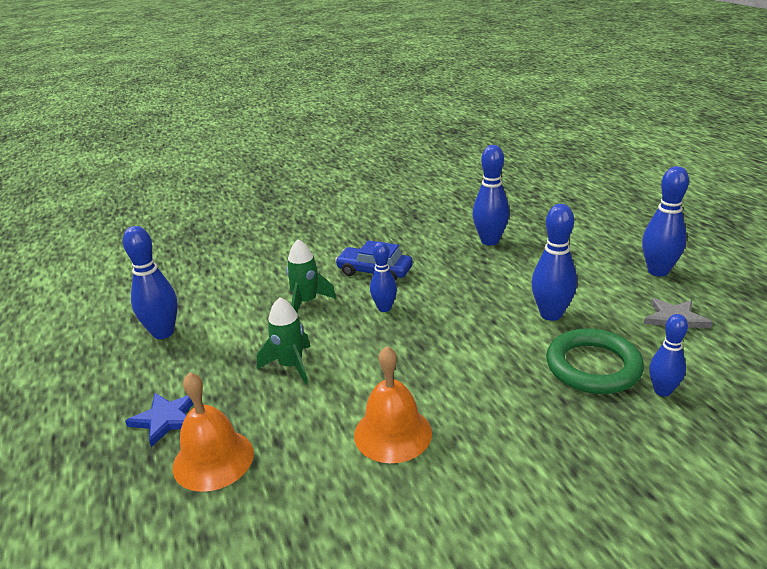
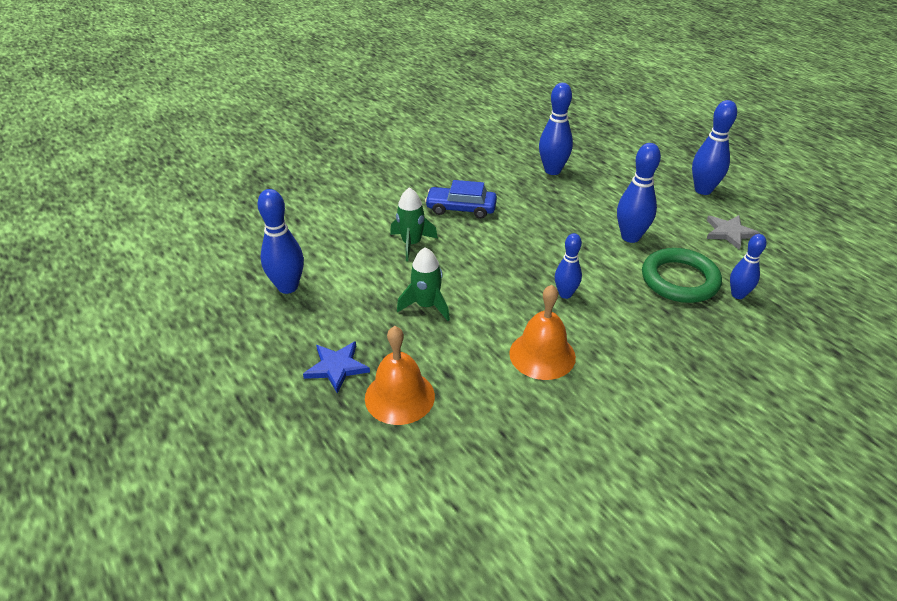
camera: 15 degrees left, 10 degrees up
(384, 308) = (486, 244): blue bowling pin -> blue bowling pin (565, 294)

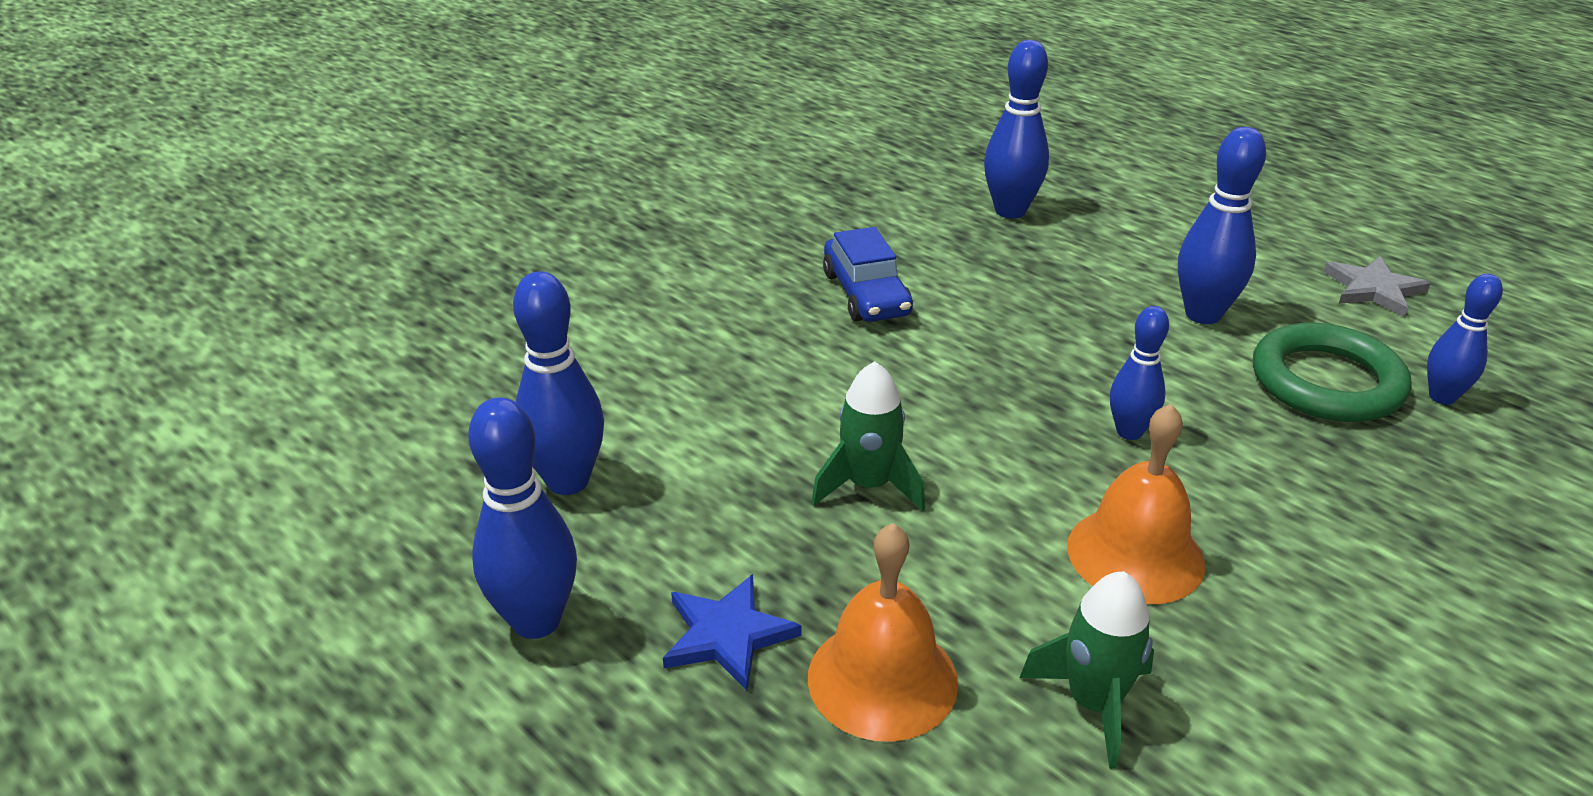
camera: 10 degrees left, 5 degrees down
(411, 244) = (794, 369): green rocket -> green rocket (1093, 703)
(461, 208) = (866, 294): blue car -> blue car turned 105 degrees counterclockwise
(703, 190) = (1292, 220): blue bowling pin -> blue bowling pin (536, 621)

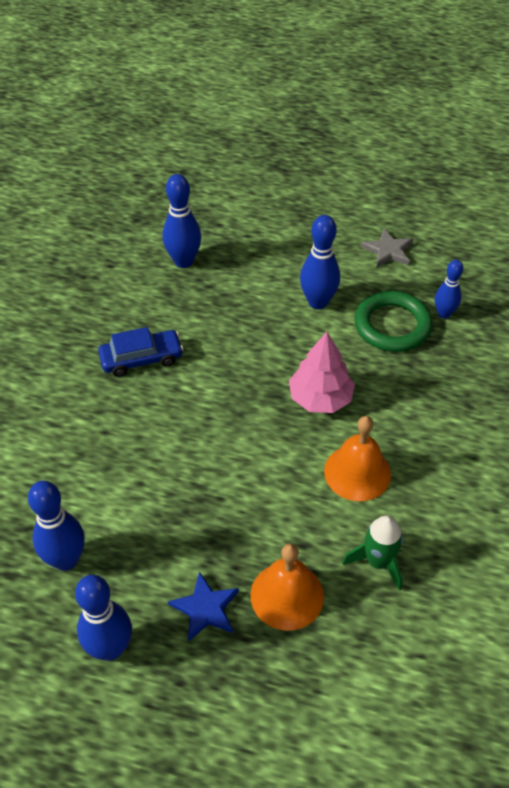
camera: 30 degrees left, 15 degrees up
(866, 294) = (141, 359): blue car -> blue car turned 60 degrees counterclockwise
(868, 485) = (218, 489): green rocket -> none
(1129, 432) = (320, 398): blue bowling pin -> pink tree

